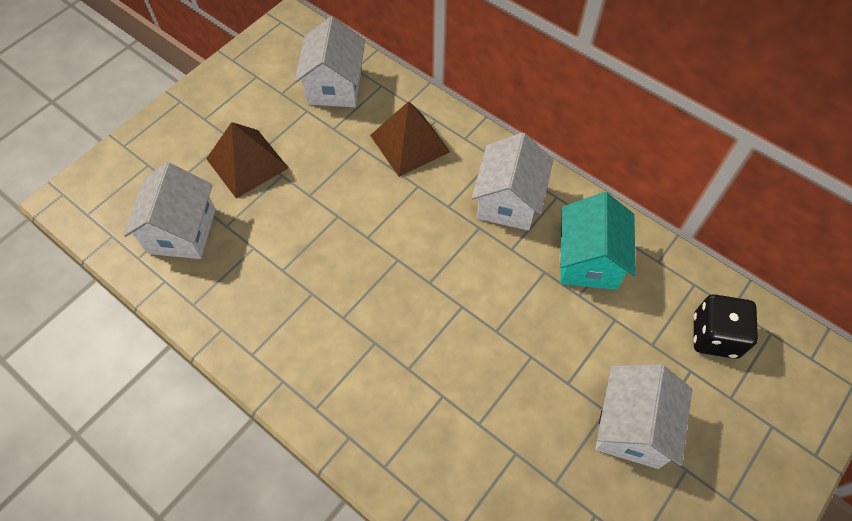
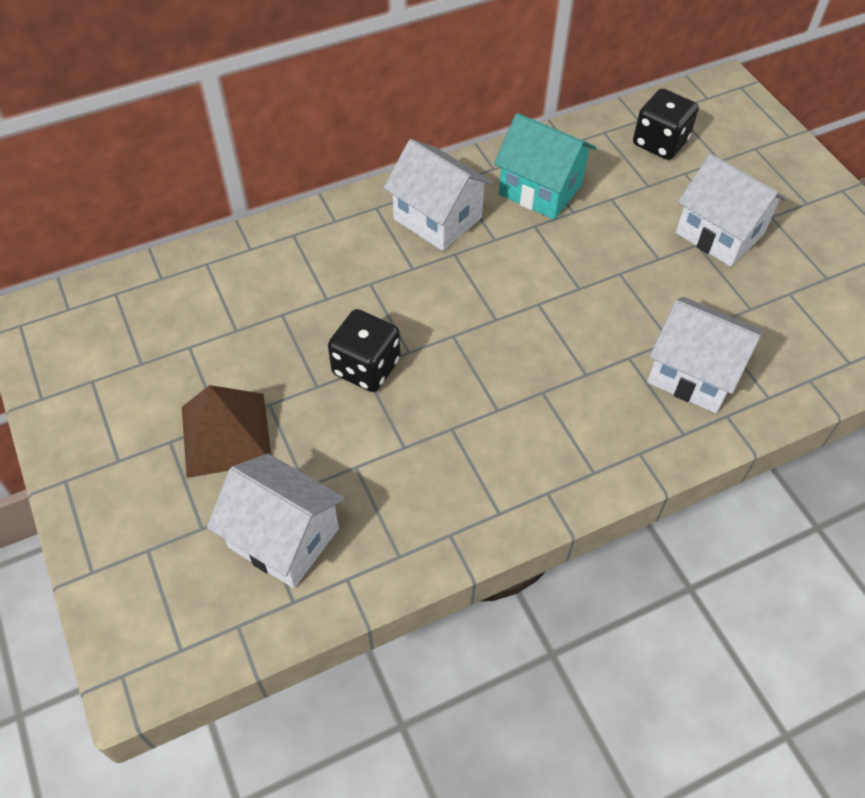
camera: 65 degrees left, 5 degrees down
(335, 86) = (173, 306): white house -> white house (693, 374)
(340, 217) = (366, 367): none -> black dice
(410, 143) = (308, 268): brown pyramid -> none

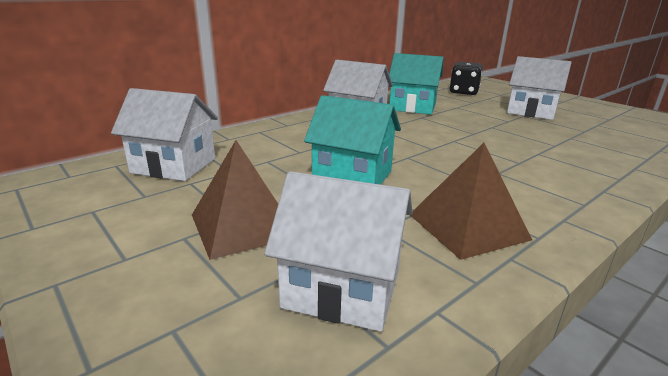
camera: 15 degrees left, 30 degrees down
(366, 367) = (352, 176): black dice -> turquoise house
(439, 482) = (468, 226): none -> brown pyramid
(693, 374) = (588, 155): white house -> white house (174, 166)

